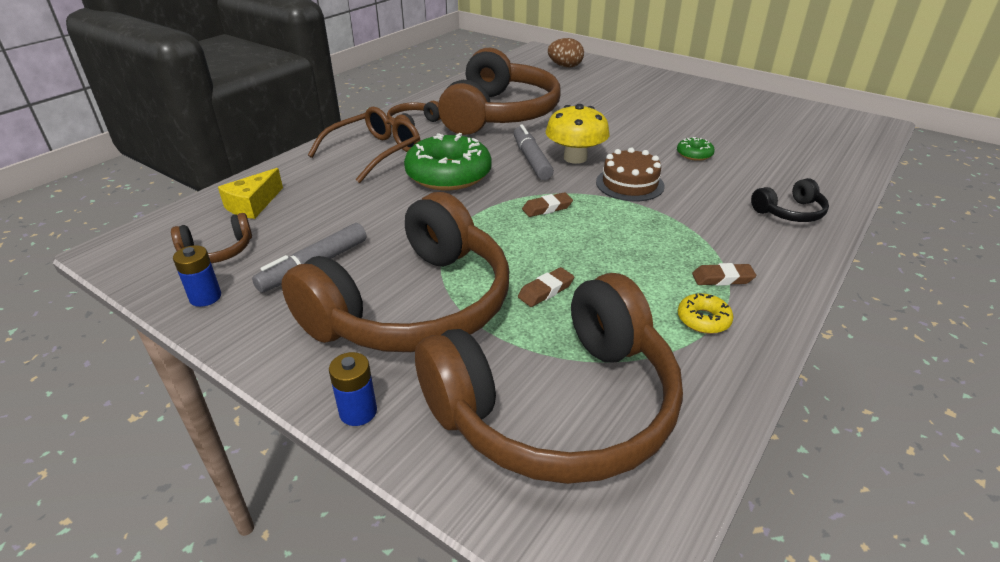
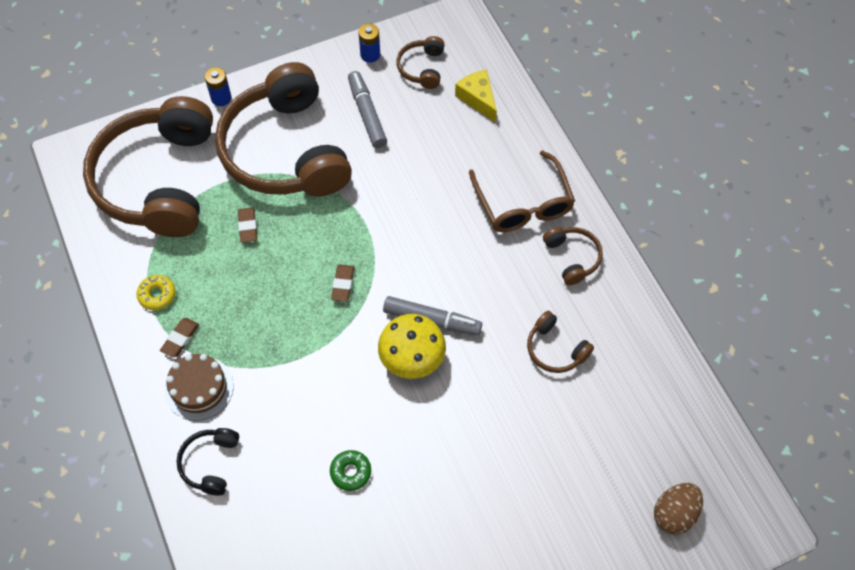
camera: 120 degrees right, 25 degrees up
(448, 174) = (445, 242): green donut -> none
(500, 114) = (555, 349): brown headphones -> brown headphones, size x0.41
(629, 184) = (337, 371): brown cake -> brown cake (199, 388)

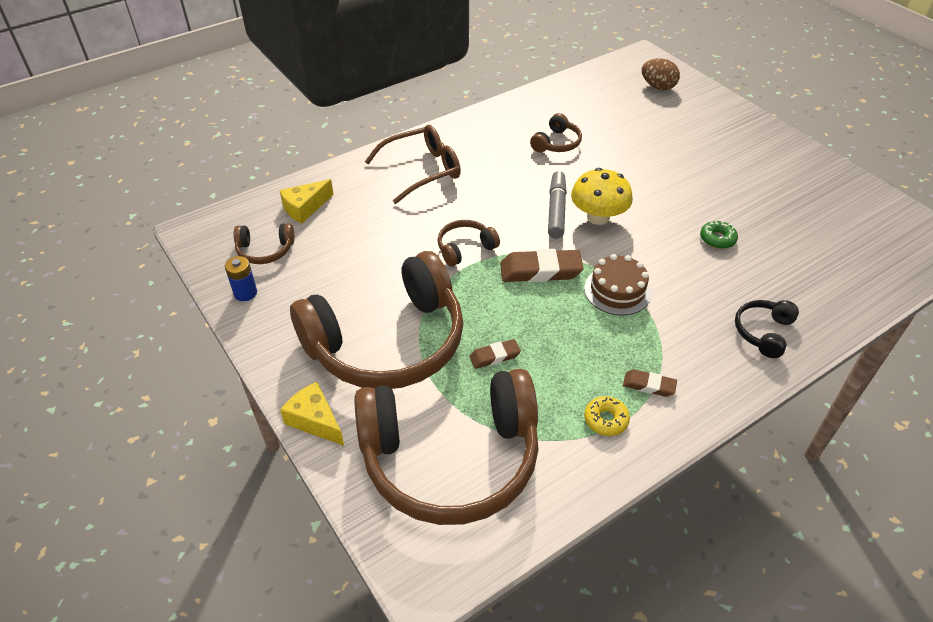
camera: 100 degrees left, 15 degrees down
(199, 388) = (694, 357): brown cake -> brown cake (617, 290)
(210, 463) = (763, 332): black headphones -> black headphones turned 120 degrees clockwise
(221, 98) = (315, 420): blue battery -> yellow cheese
(343, 284) = (540, 271): brown eraser -> brown eraser, size x1.81
(367, 114) = (330, 283): grey marker -> none
(572, 257) = (470, 141): brown headphones -> brown headphones (465, 248)

